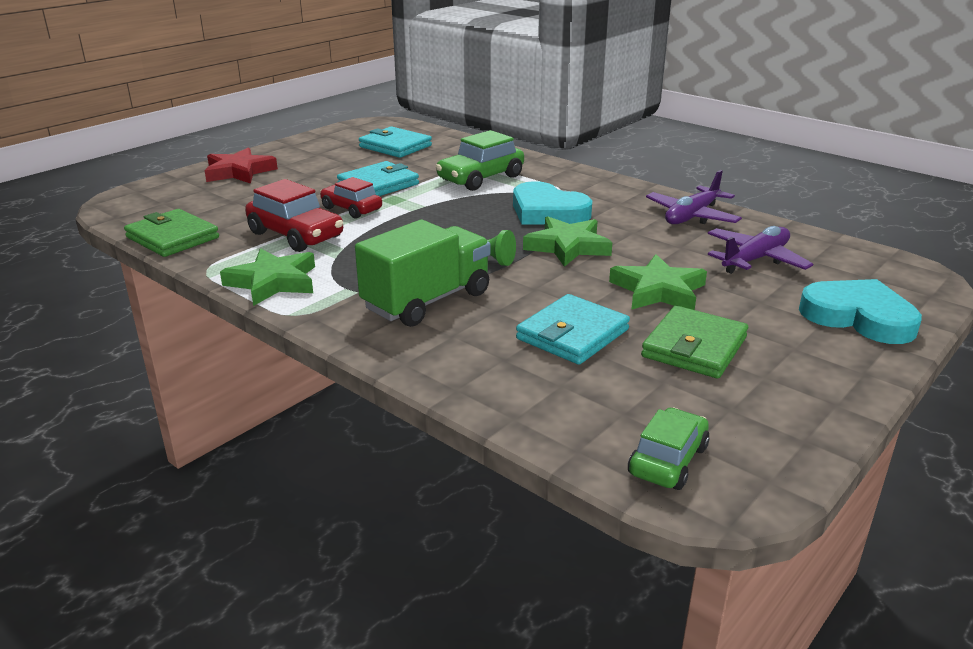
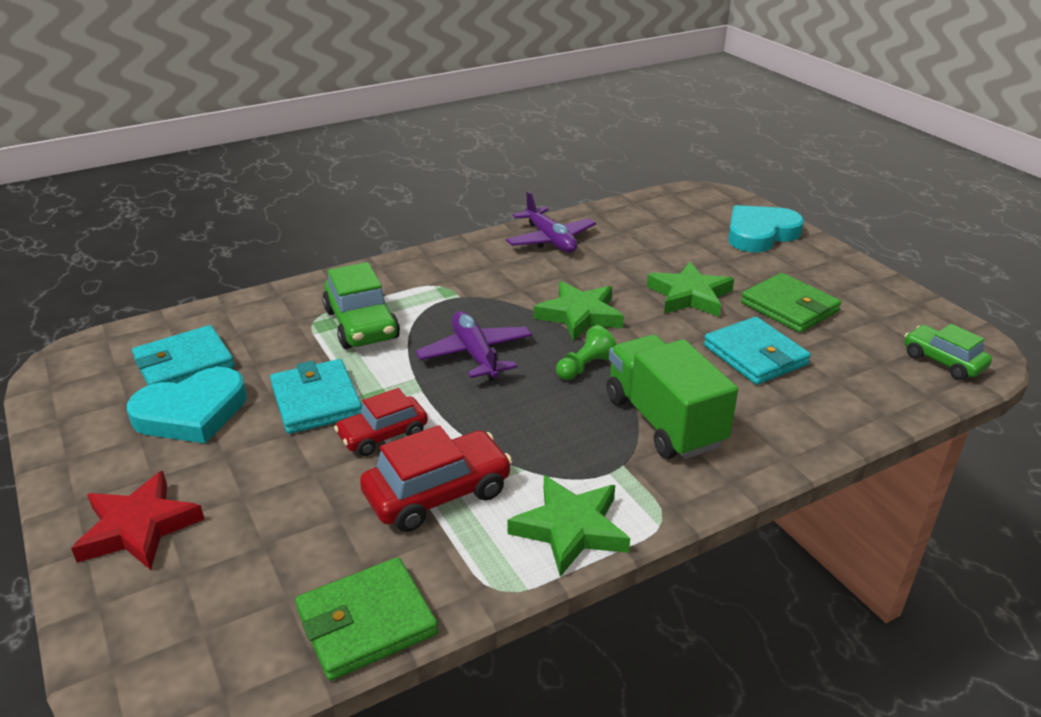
camera: 70 degrees left, 5 degrees up
(547, 211) = (488, 306): turquoise heart -> turquoise heart (192, 412)
(755, 259) = (651, 240): purple plane -> purple plane (475, 354)

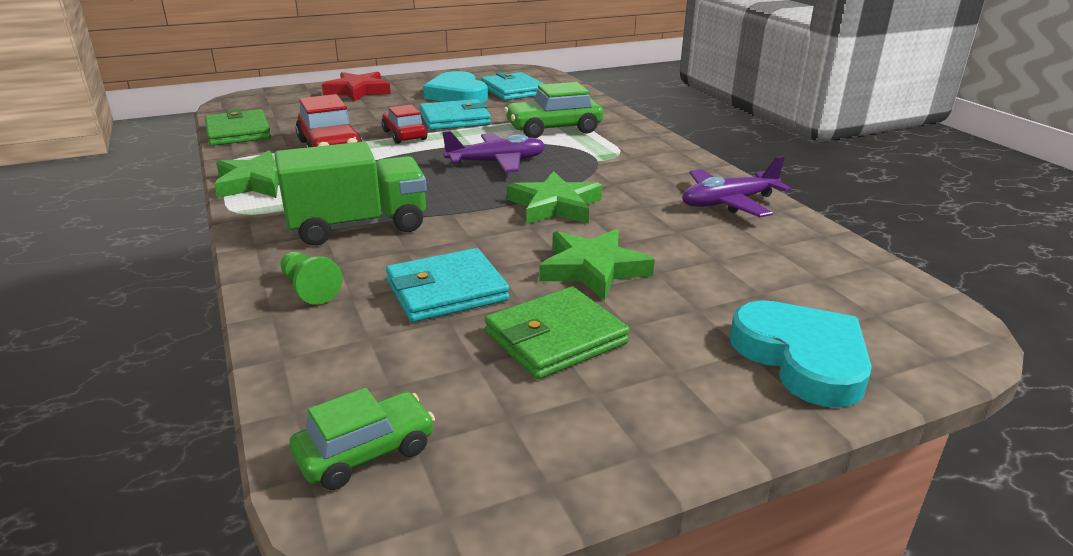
camera: 95 degrees right, 5 degrees down
(585, 367) = (460, 201): green pawn -> green pawn (309, 289)

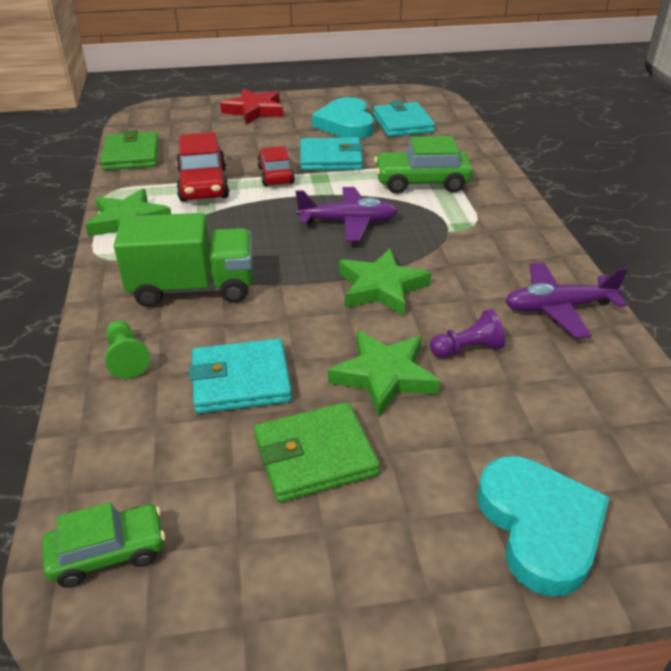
camera: 15 degrees right, 10 degrees up
(662, 240) = (467, 349): none -> purple pawn

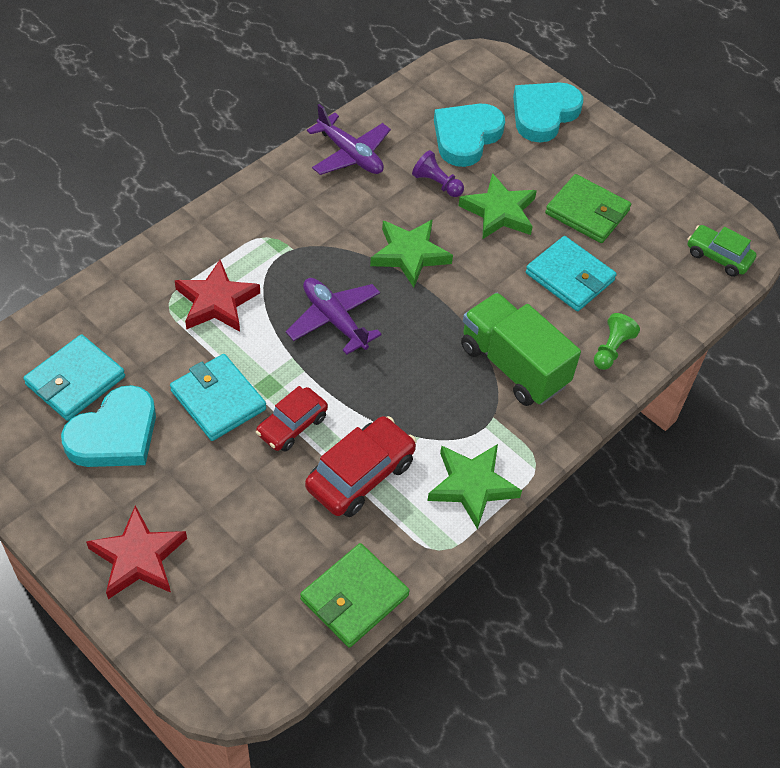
camera: 130 degrees left, 15 degrees up
(421, 182) = (216, 302): green car -> red star
(535, 413) = (466, 137): none -> turquoise heart

